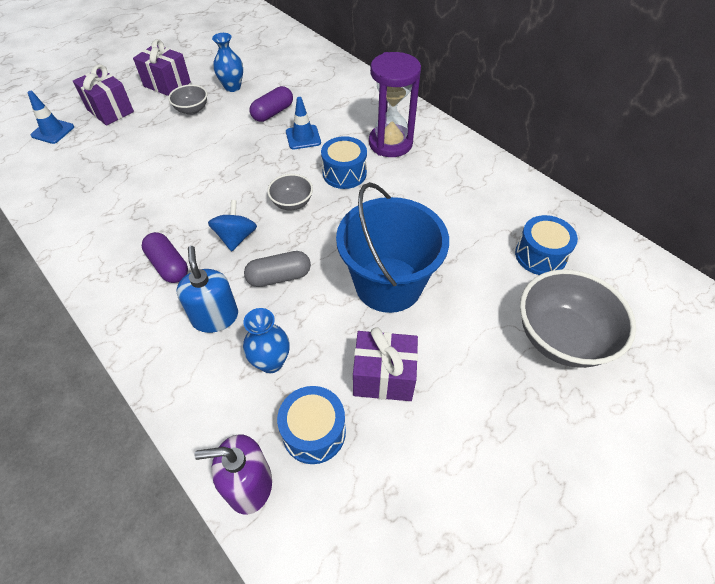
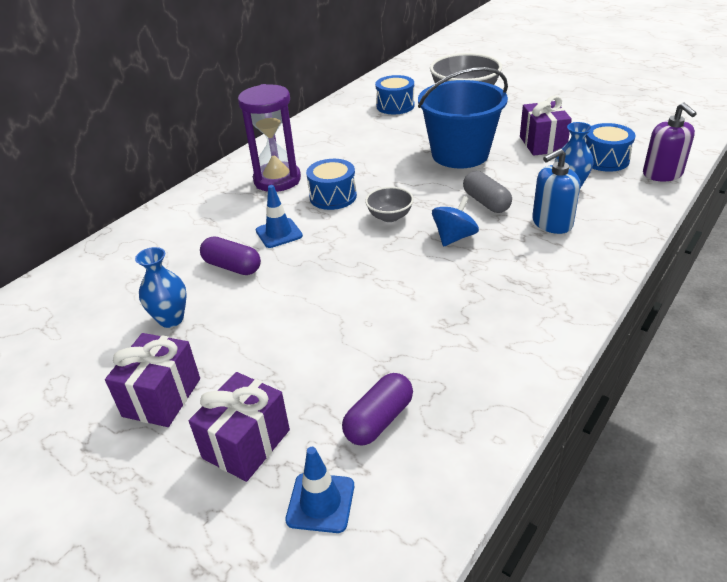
camera: 100 degrees left, 15 degrees down
(168, 265) = (516, 268): purple capsule -> purple capsule (379, 420)
(192, 110) = (234, 343): grey bowl -> none
(236, 237) = (454, 237): blue spinning top -> blue spinning top turned 135 degrees clockwise

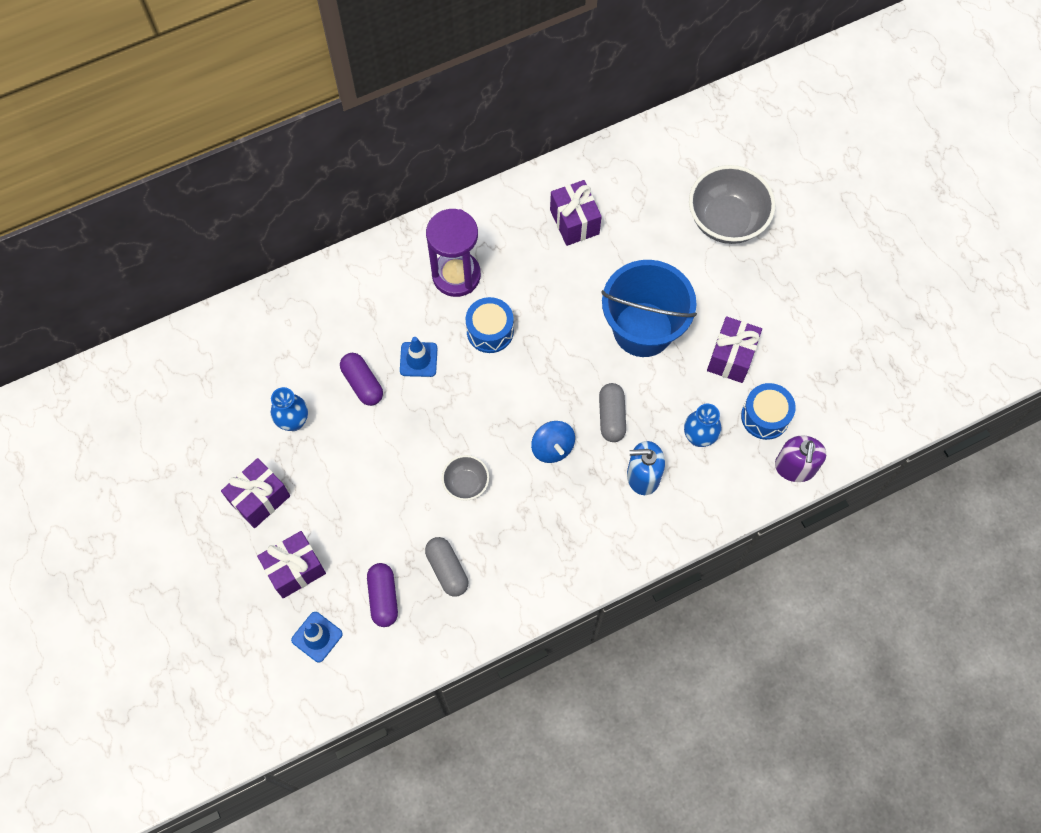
camera: 25 degrees right, 30 degrees up
(353, 128) = (574, 222): none -> purple gift
(379, 420) = (383, 597): purple capsule -> purple capsule turned 75 degrees counterclockwise
(390, 217) = (519, 389): grey bowl -> grey bowl (466, 483)
(395, 106) = (643, 200): blue drum -> none
(433, 362) = (447, 569): none -> grey capsule
(454, 237) = (552, 447): blue spinning top -> blue spinning top turned 90 degrees clockwise

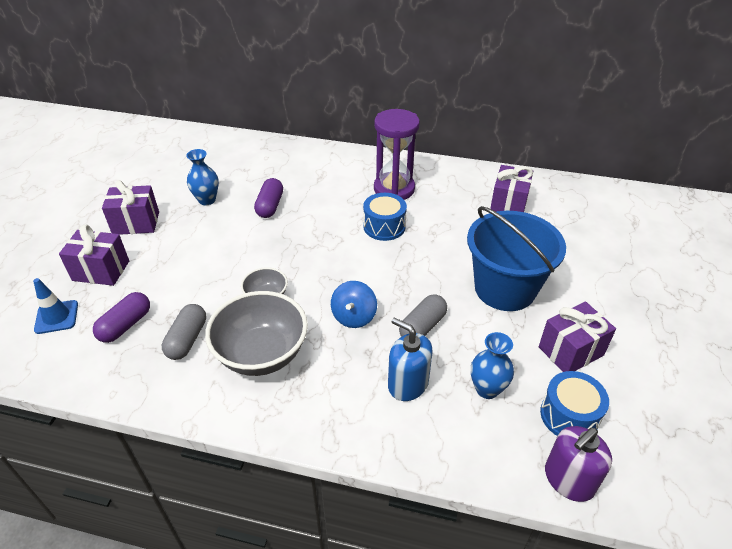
camera: 40 degrees right, 25 degrees down
(418, 359) = (319, 214): blue traffic cone -> none
(726, 220) = (641, 264): grey bowl -> grey bowl (262, 354)

